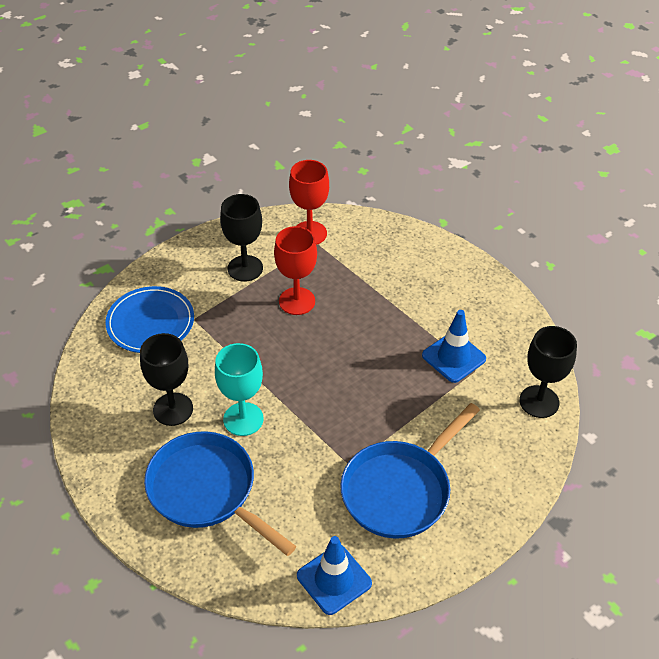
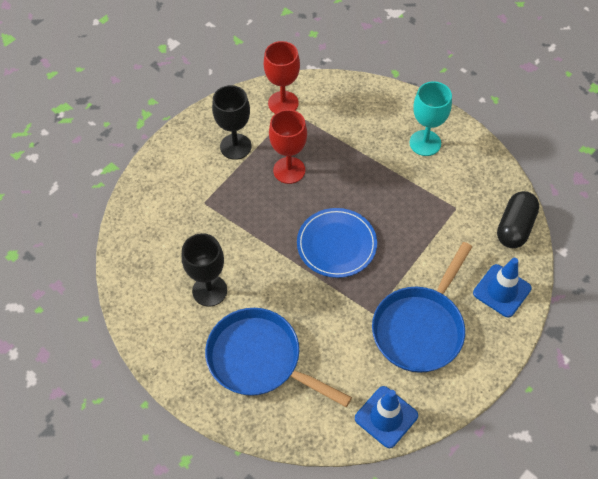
camera: 10 degrees left, 10 degrees up
(150, 322) = (166, 213): blue plate -> blue plate (336, 244)
(243, 419) = (272, 288): turquoise goblet -> turquoise goblet (425, 143)
(453, 357) = (435, 199): blue traffic cone -> blue traffic cone (501, 291)
(539, 401) = (515, 227): black goblet -> black capsule

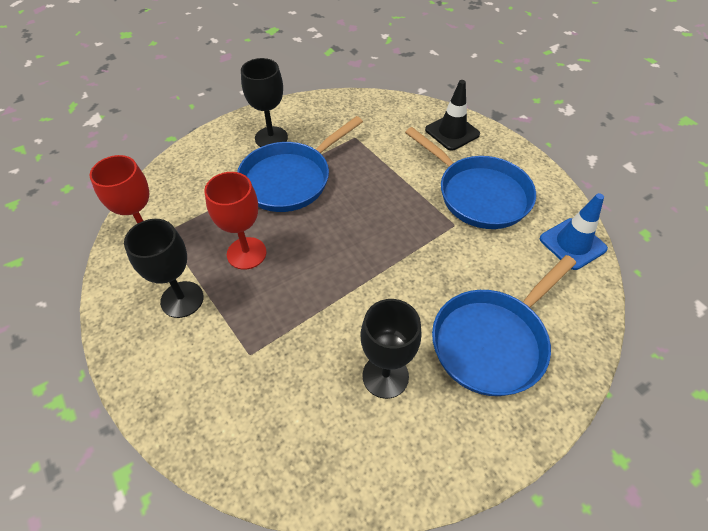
camera: 75 degrees left, 5 degrees down
(336, 244) = (363, 234): blue plate -> none
(379, 173) = (290, 179): none -> blue pan
(425, 143) = (271, 138): turquoise goblet -> black goblet
(501, 291) = (452, 132): blue traffic cone -> black traffic cone
(515, 227) = (390, 107): black capsule -> none

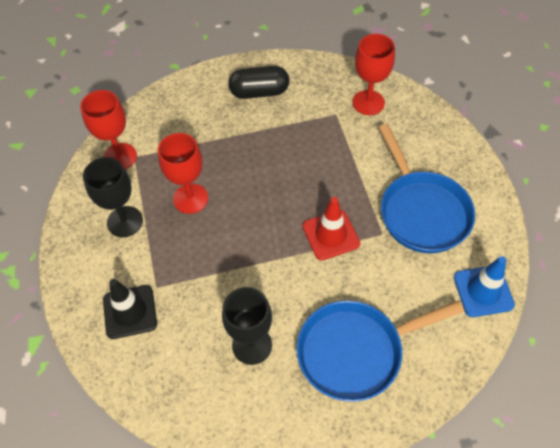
camera: 25 degrees right, 5 degrees up
(271, 138) = (259, 92): black goblet -> black capsule
(290, 179) = (257, 140): blue pan -> none
(379, 119) = (368, 102): none -> red goblet
(407, 241) = (331, 235): none -> red traffic cone
(452, 132) = (432, 137): black traffic cone -> black traffic cone (130, 312)

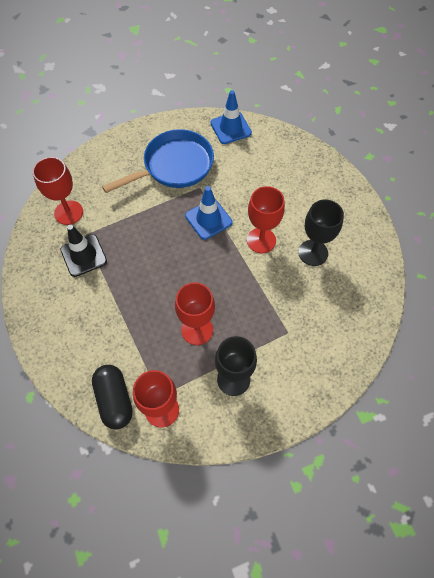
camera: 105 degrees left, 5 degrees up
(130, 312) = (315, 345): black traffic cone -> black traffic cone (84, 255)
(259, 92) = (63, 302): black capsule -> black capsule (114, 400)
(286, 287) = (261, 240): none -> red goblet
(331, 235) = (208, 219): red traffic cone -> blue traffic cone
(356, 351) = (296, 191): blue pan -> none

